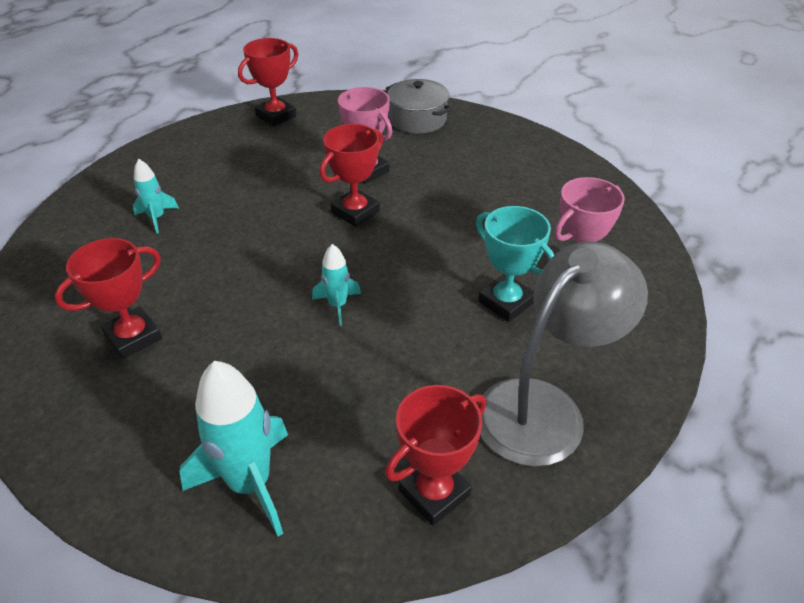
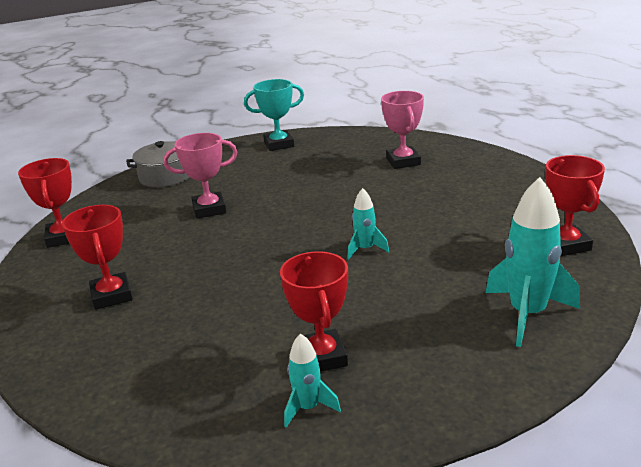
camera: 60 degrees left, 15 degrees down
(157, 218) = (151, 326): turquoise rocket -> turquoise rocket (308, 408)
(355, 212) = (258, 223): red trophy -> red trophy (112, 295)
(506, 302) = (414, 188): turquoise trophy -> turquoise trophy (279, 144)
(544, 407) = (514, 197): grey lamp -> none

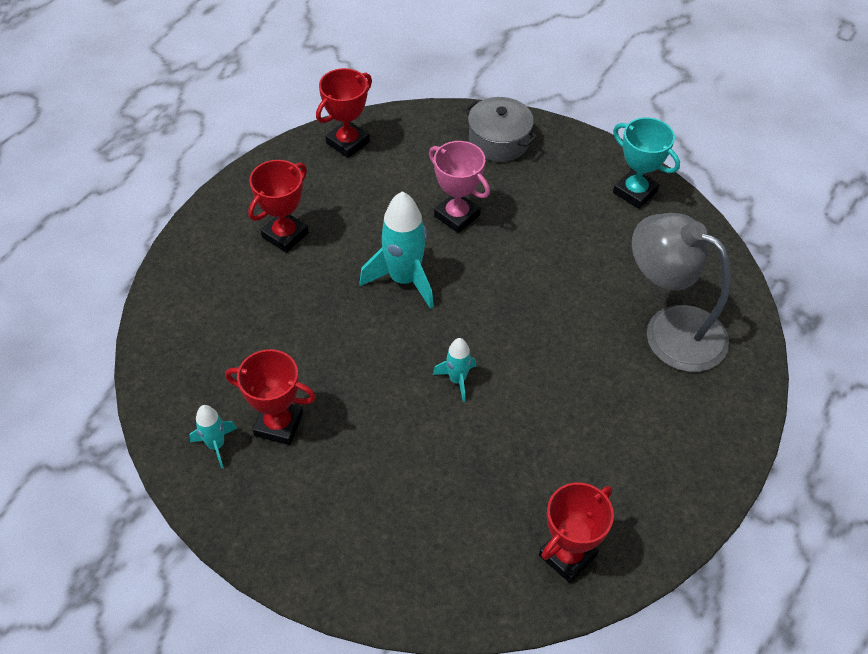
camera: 55 degrees right, 25 degrees up
(321, 357) = (279, 424): red trophy -> red trophy turned 60 degrees clockwise
(403, 161) = (670, 329): pink trophy -> grey lamp
(527, 314) = (417, 557): turquoise rocket -> turquoise rocket (404, 279)

